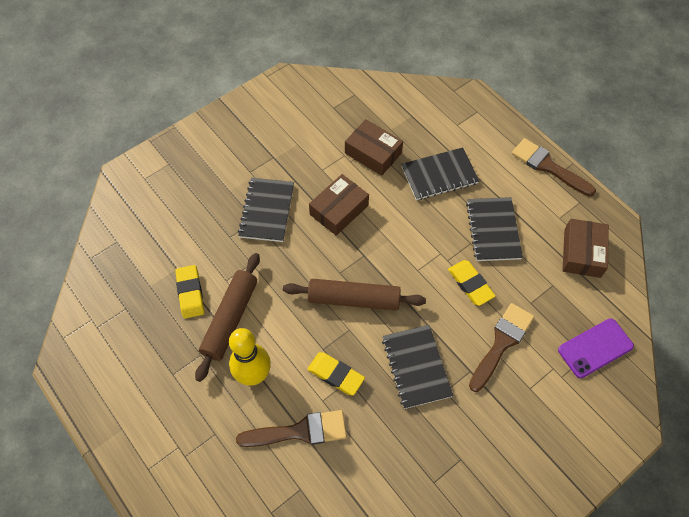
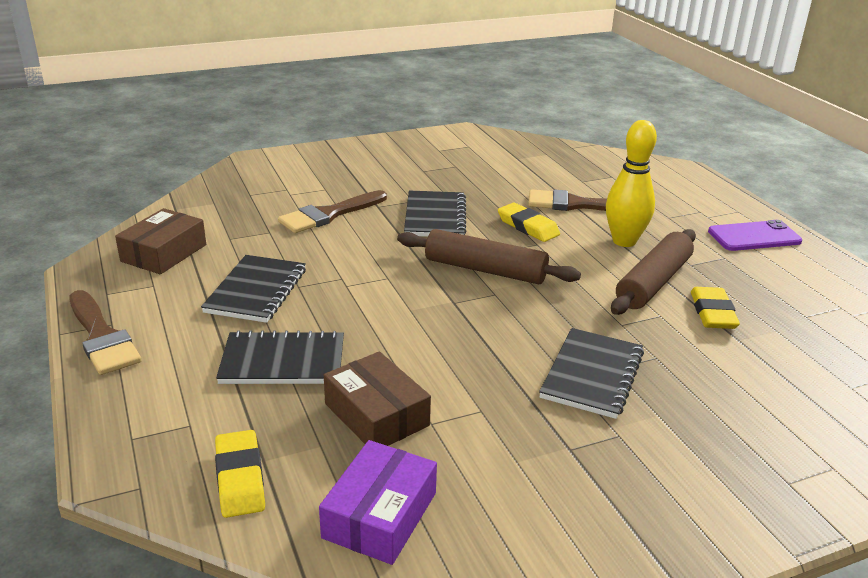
camera: 165 degrees left, 30 degrees down
(339, 210) = (471, 353): brown box -> none
(348, 103) = (380, 515): none -> purple box
(470, 284) = (328, 255): yellow eraser -> yellow eraser (240, 478)
(595, 348) = (233, 196): purple phone -> purple phone (754, 236)

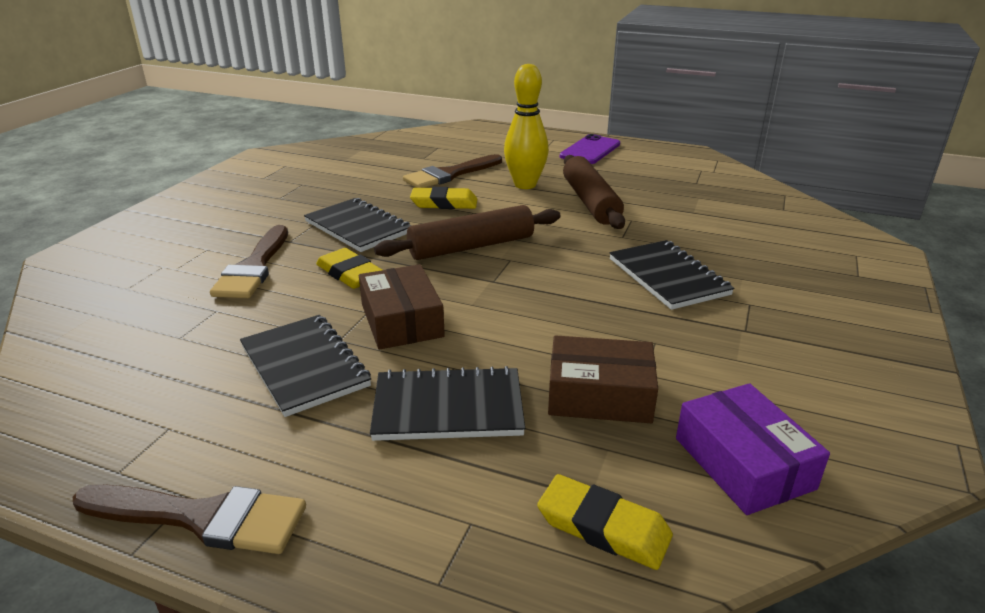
camera: 45 degrees left, 0 degrees up
(164, 253) = (120, 391): brown box -> brown box (401, 320)
(283, 361) = (448, 407): black notebook -> black notebook turned 45 degrees clockwise
(712, 313) = (653, 203): yellow eraser -> yellow eraser (349, 273)

